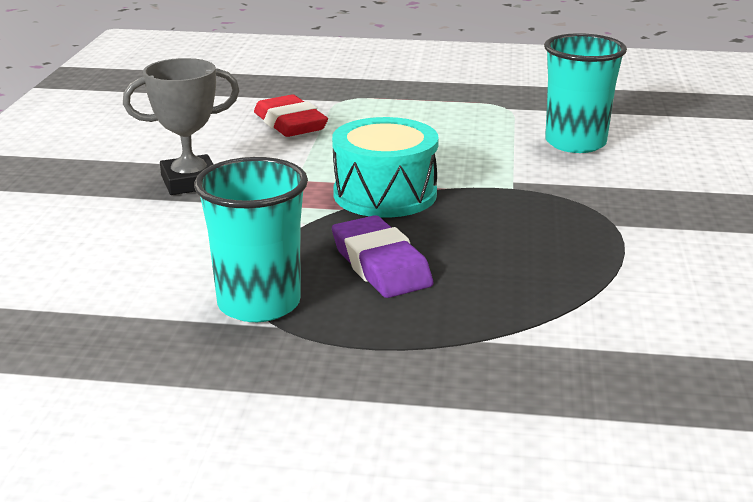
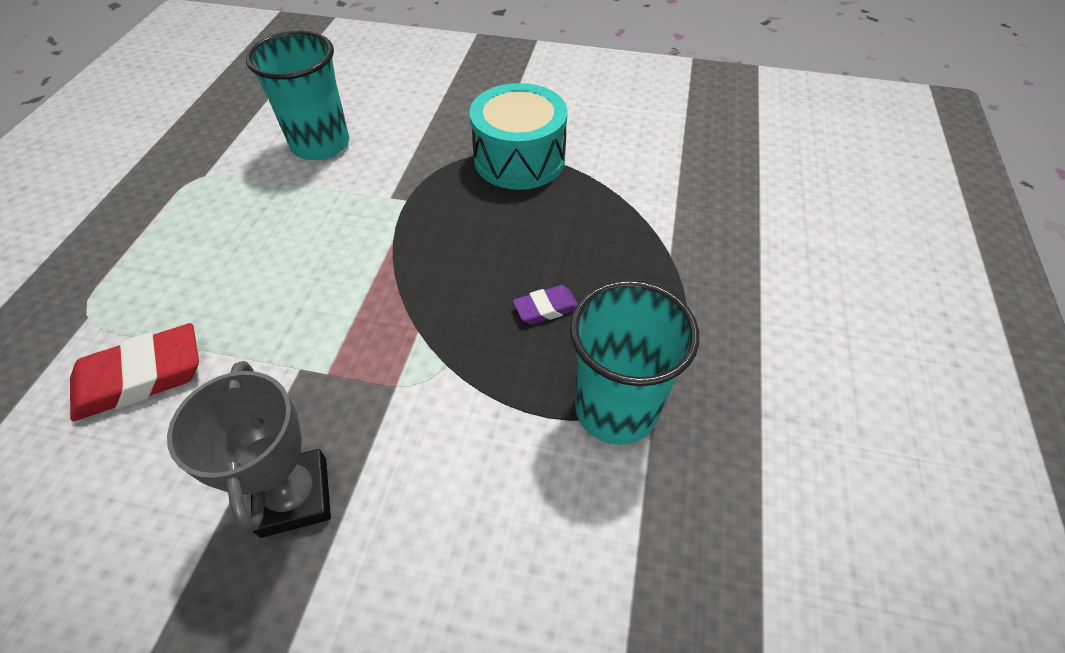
camera: 85 degrees left, 25 degrees up
(381, 265) = (546, 308): purple eraser -> purple eraser, size x0.54
(385, 194) = (392, 293): turquoise drum -> turquoise drum (519, 159)

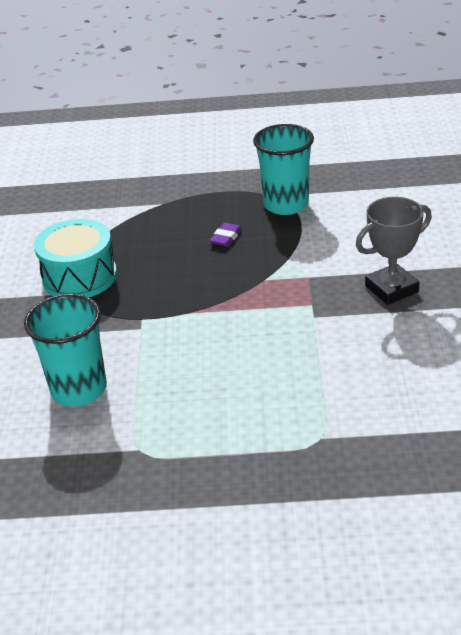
camera: 100 degrees left, 15 degrees down
(140, 377) = (354, 382): red eraser -> none
(546, 308) = (226, 237): purple eraser -> purple eraser turned 60 degrees clockwise

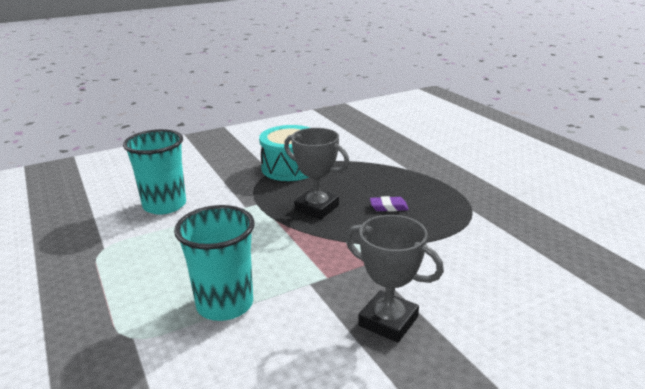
camera: 60 degrees right, 10 degrees down
(188, 280) = (316, 208): none -> grey trophy
(286, 204) = (466, 220): turquoise cup -> turquoise cup (225, 304)

